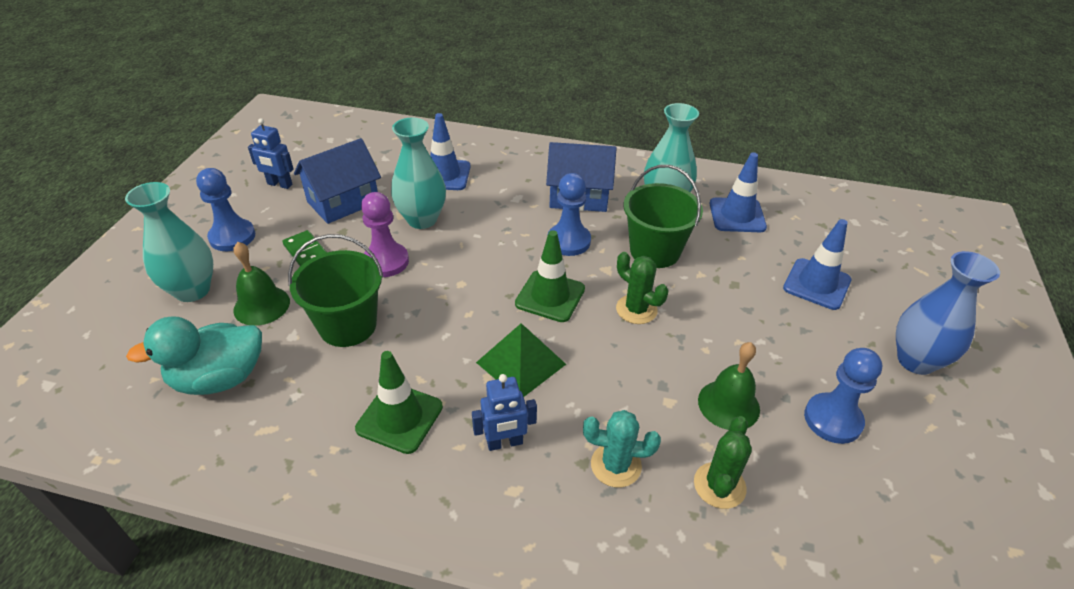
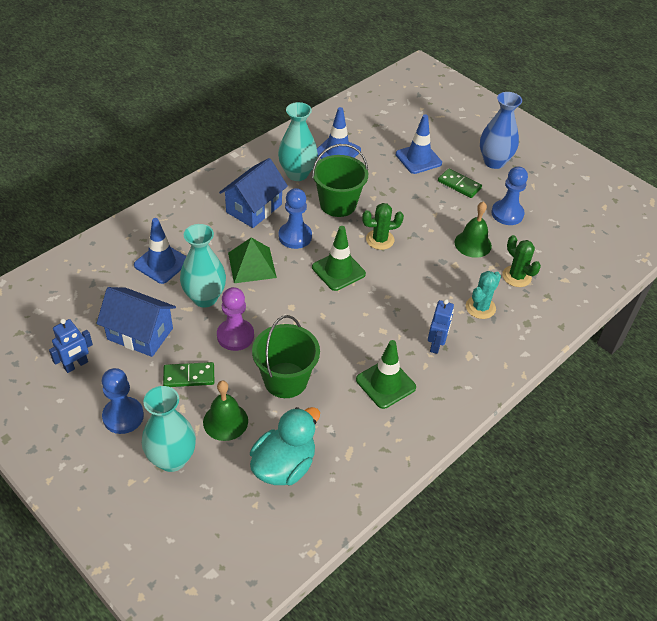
camera: 60 degrees left, 5 degrees up
(219, 378) = (284, 466): turquoise duck -> turquoise duck turned 150 degrees counterclockwise
(343, 202) = (140, 334): blue house -> blue house turned 60 degrees counterclockwise
(521, 363) = (383, 310): green pyramid -> green pyramid (252, 265)
(822, 342) = (459, 185): none -> green domino

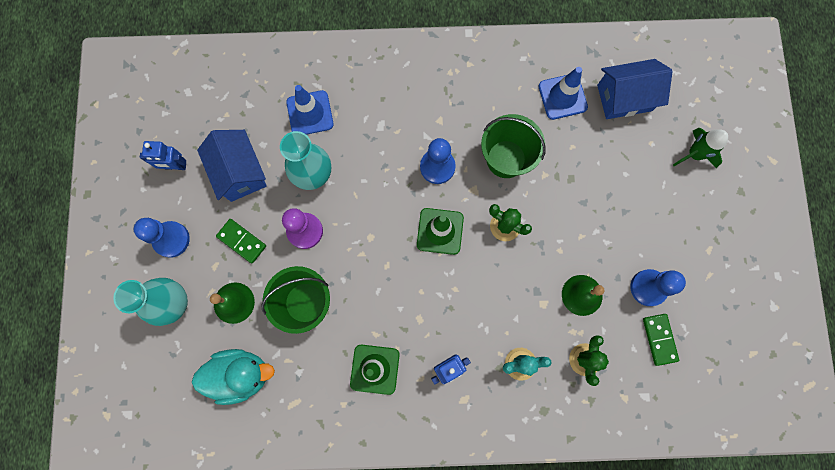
camera: 45 degrees right, 30 degrees up
(252, 265) = (377, 170): green pyramid -> none
(254, 208) = (431, 109): blue house -> blue house (624, 98)
(297, 174) = (502, 97): turquoise vase -> none
(418, 159) = (630, 161): blue traffic cone -> none
(451, 134) = (694, 154): none -> green rocket
(459, 185) = (637, 220): green domino -> green domino (659, 339)
(494, 162) = (700, 219): blue vase -> none

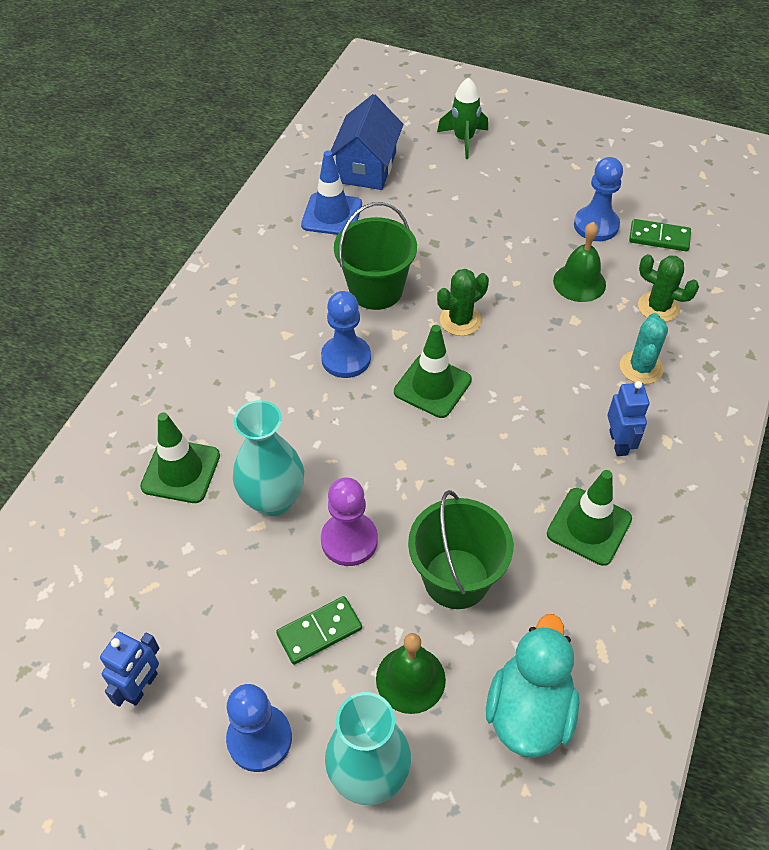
camera: 65 degrees left, 25 degrees down
(240, 172) = (211, 595): blue house -> none
(310, 113) = (181, 471): blue traffic cone -> green traffic cone

